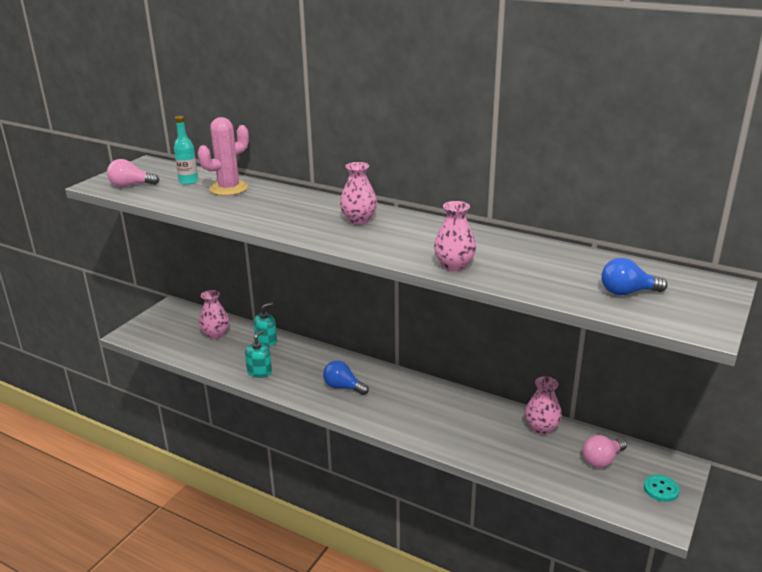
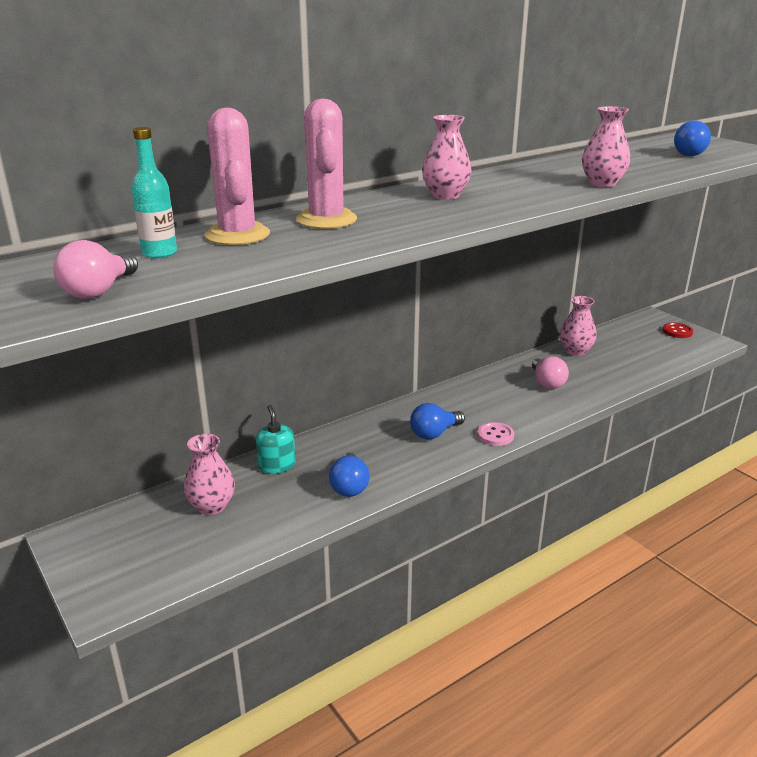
camera: 65 degrees left, 0 degrees up
(259, 372) = (349, 486): turquoise soap dispenser -> blue light bulb
(273, 201) = (326, 220): none -> pink cactus
(359, 414) = (495, 435): none -> pink button
(602, 460) = (632, 341): pink light bulb -> pink light bulb (547, 383)
(661, 489) = (677, 331): turquoise button -> red button

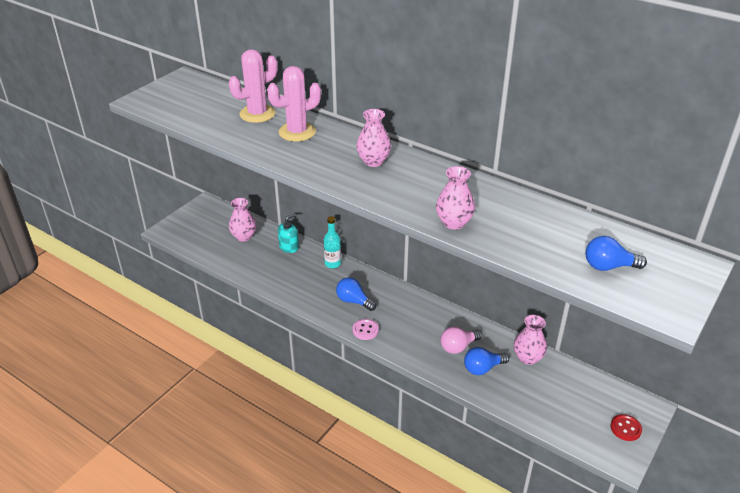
camera: 70 degrees right, 10 degrees up
(99, 291) = (168, 104): pink light bulb -> none
(159, 253) = (221, 102): turquoise bottle -> turquoise bottle (333, 264)
(349, 486) = (280, 279): blue light bulb -> blue light bulb (482, 368)

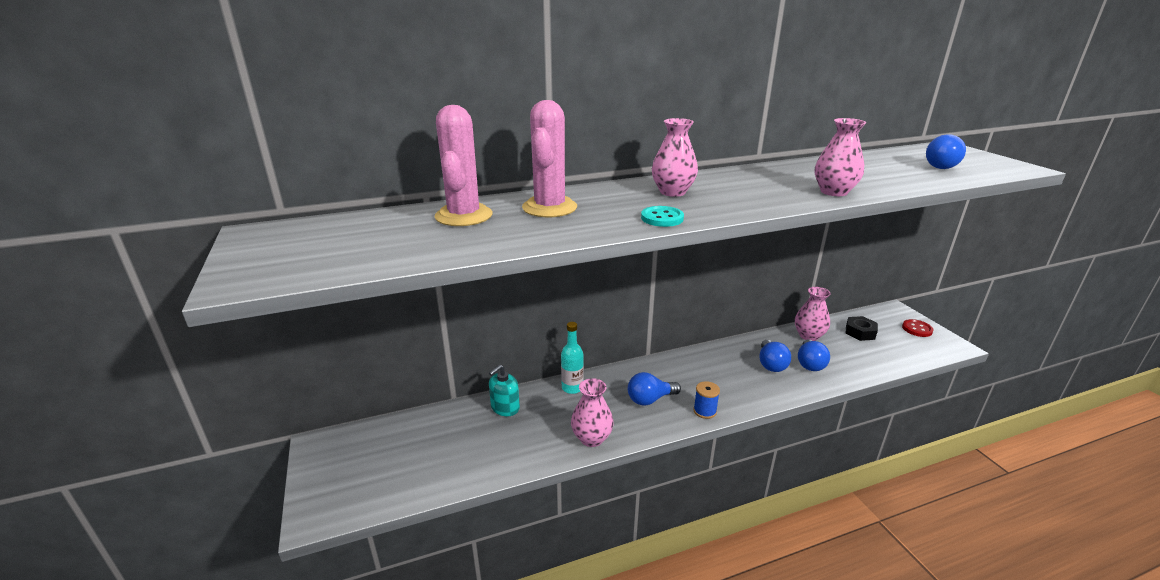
camera: 55 degrees left, 10 degrees down
(244, 236) = (438, 437): pink vase -> pink vase (591, 438)
(289, 247) = (505, 407): turquoise soap dispenser -> turquoise soap dispenser turned 135 degrees counterclockwise
(320, 171) = (662, 218): none -> turquoise button
(365, 330) = (704, 411): pink button -> blue spool
(458, 347) = (771, 364): pink light bulb -> blue light bulb
(572, 389) = (860, 332): none -> black nut

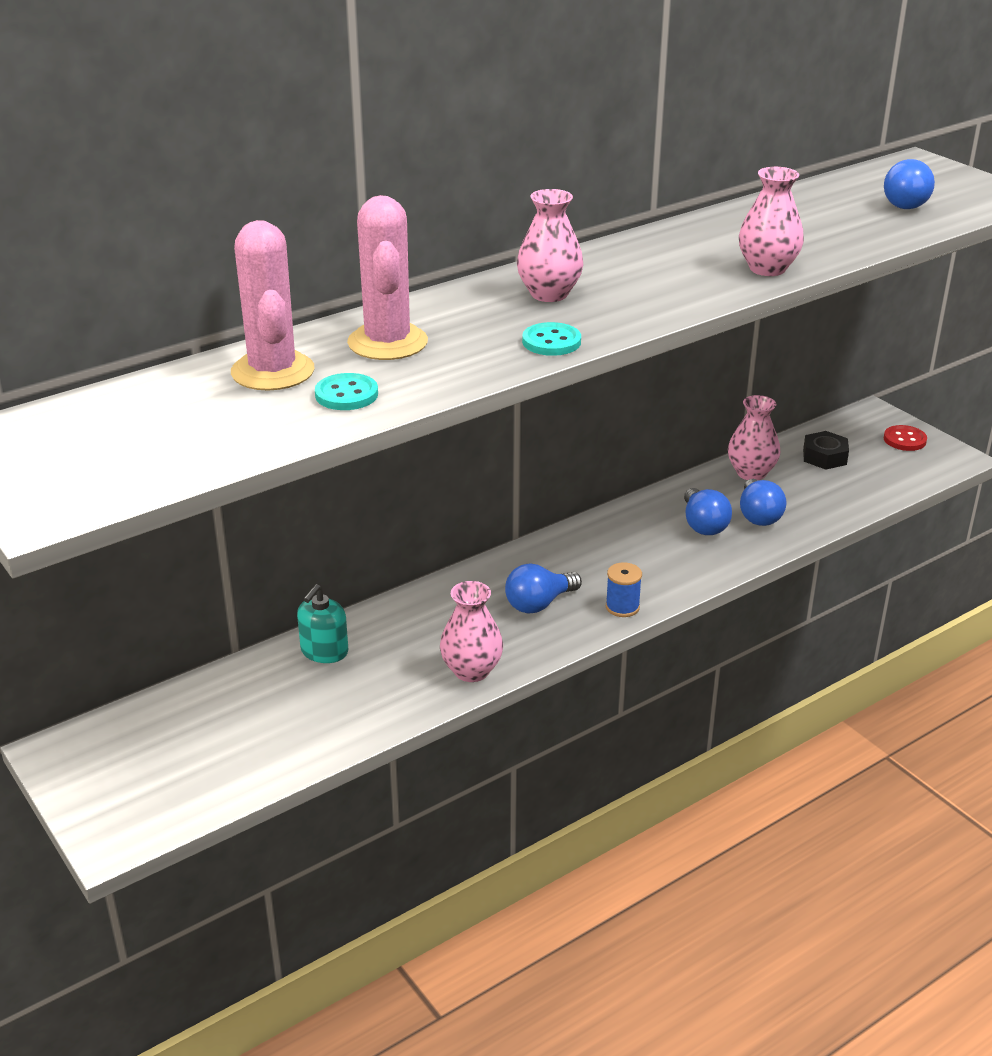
camera: 15 degrees left, 5 degrees up
(501, 234) = (346, 394): none -> turquoise button
(572, 388) = (416, 606): turquoise bottle -> none

